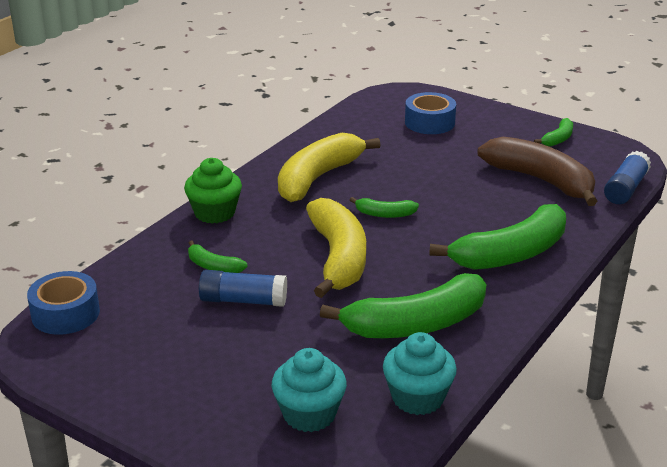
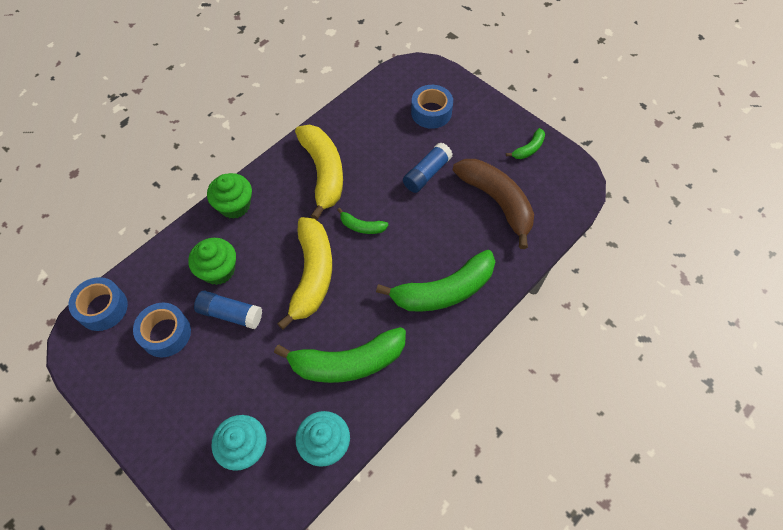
camera: 10 degrees right, 30 degrees up
(161, 326) = (165, 333): none -> blue tape
(213, 266) = (218, 270): green banana -> green cupcake
(318, 178) = (323, 173): yellow banana -> yellow banana turned 120 degrees clockwise
(625, 188) = (561, 222): blue glue stick -> blue glue stick (427, 173)

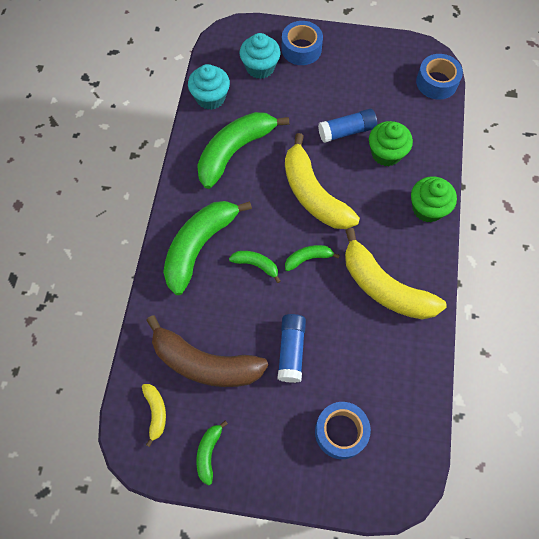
camera: 145 degrees right, 5 degrees up
(165, 333) = (377, 94): blue tape -> blue tape (301, 49)
(407, 247) = (256, 265): none -> green banana
(553, 192) = (156, 412): none -> yellow banana

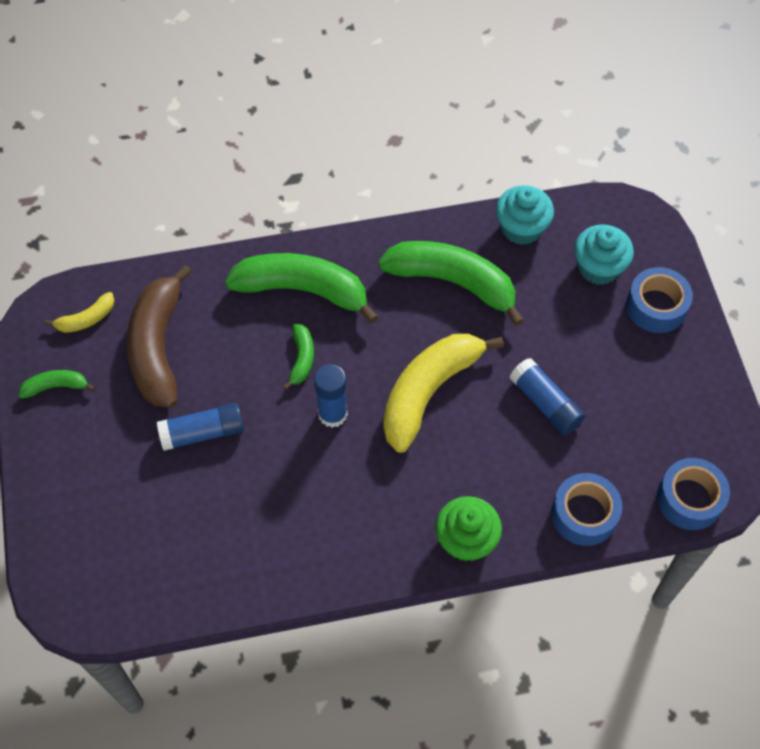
camera: 70 degrees right, 5 degrees down
(308, 258) = (332, 414): green banana -> blue glue stick
(341, 432) = (118, 517): blue tape -> blue tape (584, 514)
(384, 287) = (326, 516): yellow banana -> none
(386, 153) = (532, 463): green cupcake -> none

